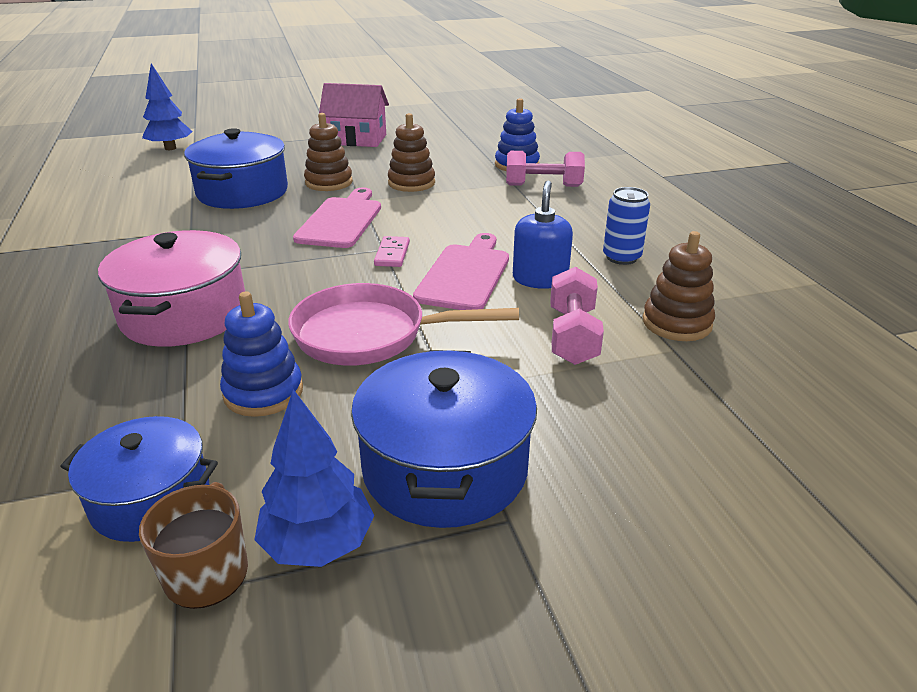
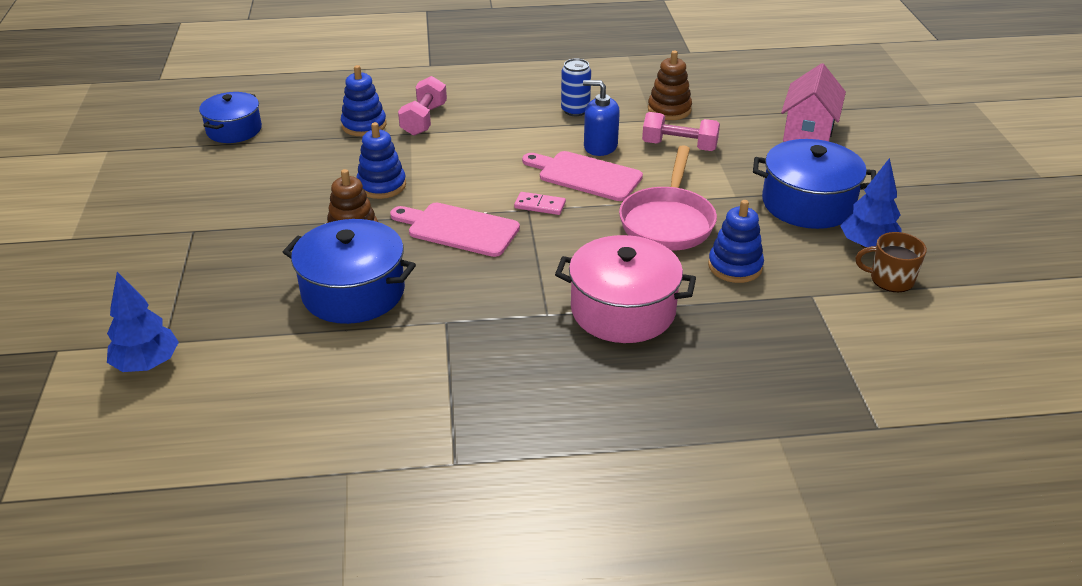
camera: 80 degrees left, 5 degrees up
(151, 499) = (839, 304): blue pot -> blue pot (234, 130)
(356, 139) = (219, 212): pink house -> pink house (808, 131)
(411, 183) = (381, 185): brown stacking toy -> blue stacking toy

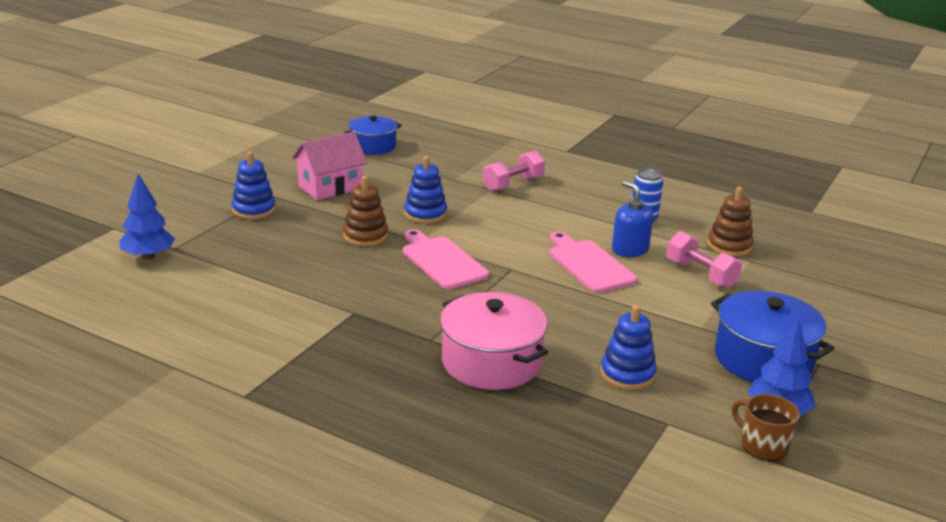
camera: 35 degrees right, 10 degrees down
(353, 292) = (319, 269): blue pot -> none
(364, 125) = (464, 173): blue stacking toy -> blue stacking toy (254, 210)
(540, 205) = (523, 270): pink domino -> none
(668, 221) = (613, 321): pink pan -> none
(808, 131) = (846, 308): pink house -> pink house (330, 187)

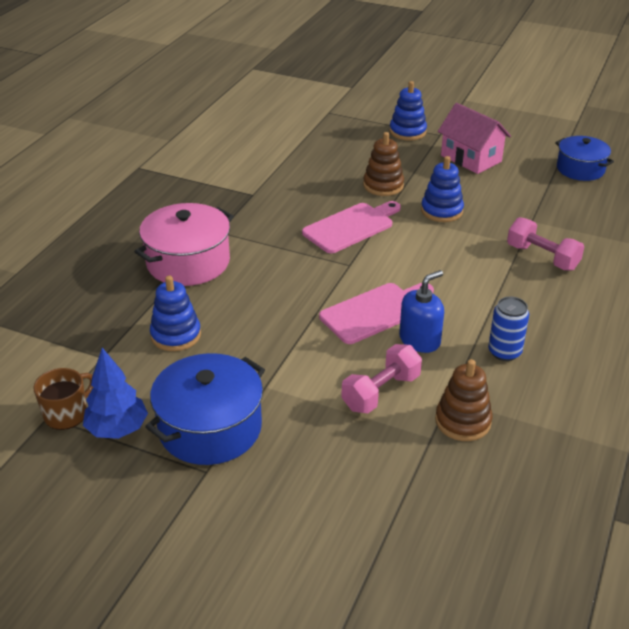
camera: 85 degrees right, 10 degrees up
(148, 256) = (313, 106): blue tree -> none

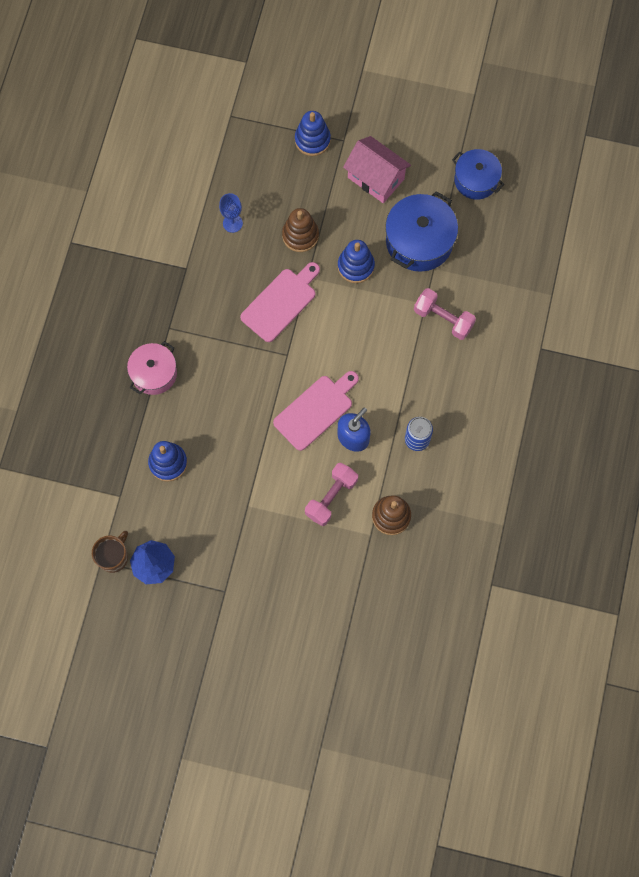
camera: 10 degrees left, 35 degrees up
(188, 262) = (154, 373): pink pot -> pink pot, size x0.66
(210, 428) = (218, 552): blue pot -> blue pot (419, 241)
(312, 171) = (232, 223): none -> blue goblet

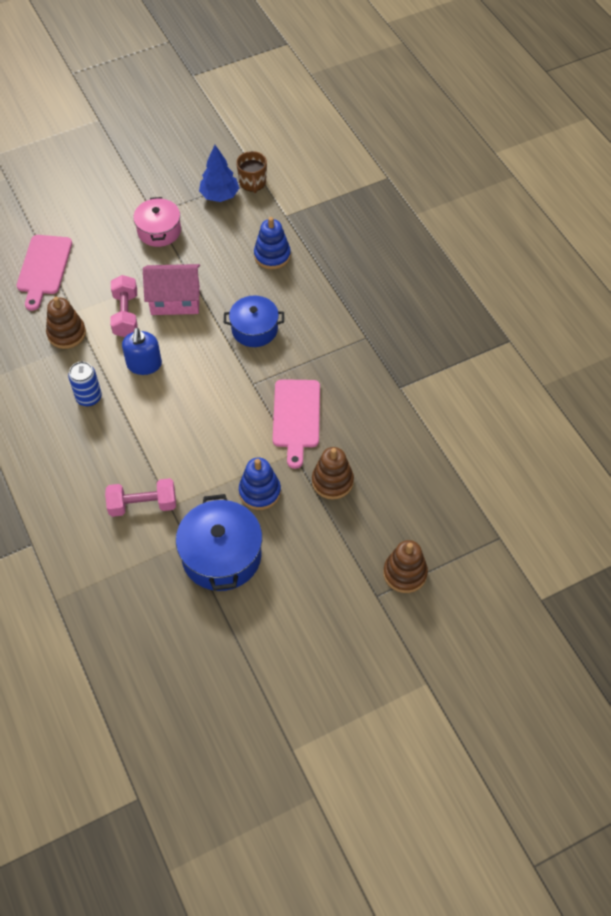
camera: 140 degrees right, 15 degrees down
(154, 373) = (344, 301): pink pot -> pink pot (159, 231)
(232, 223) = (399, 448): blue goblet -> none
(312, 140) = (405, 573): blue stacking toy -> brown stacking toy
(315, 410) = (192, 362): pink cutting board -> pink cutting board (44, 268)
(376, 178) = (313, 583): pink house -> pink house (175, 300)
(476, 180) = (215, 656): blue pot -> blue pot (254, 329)

